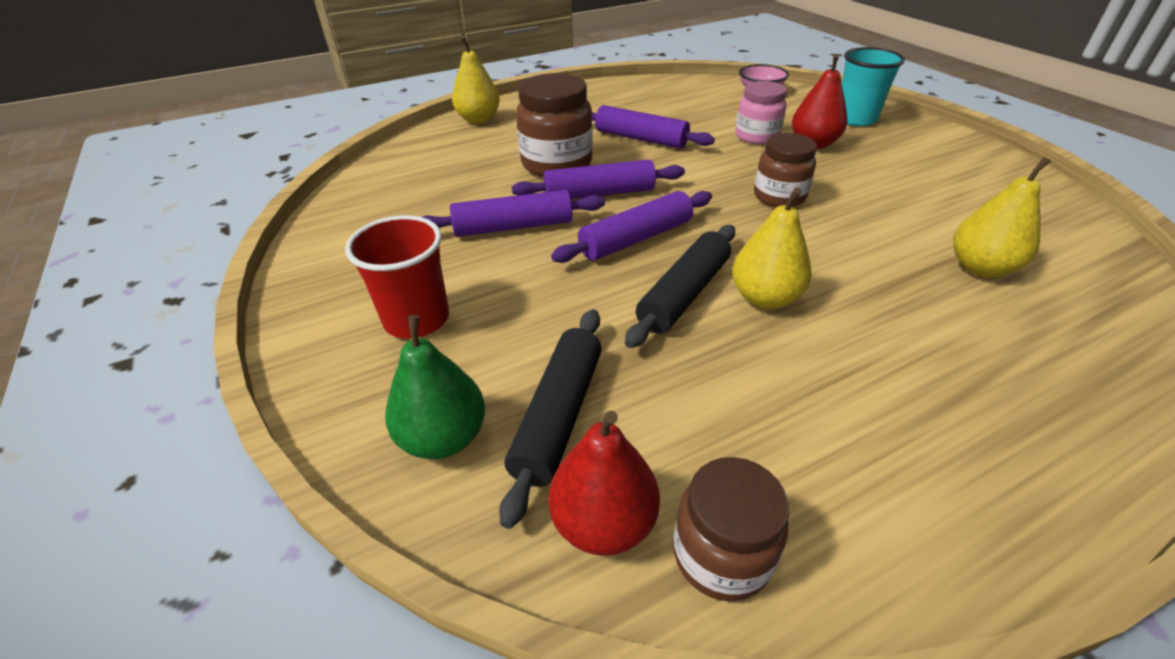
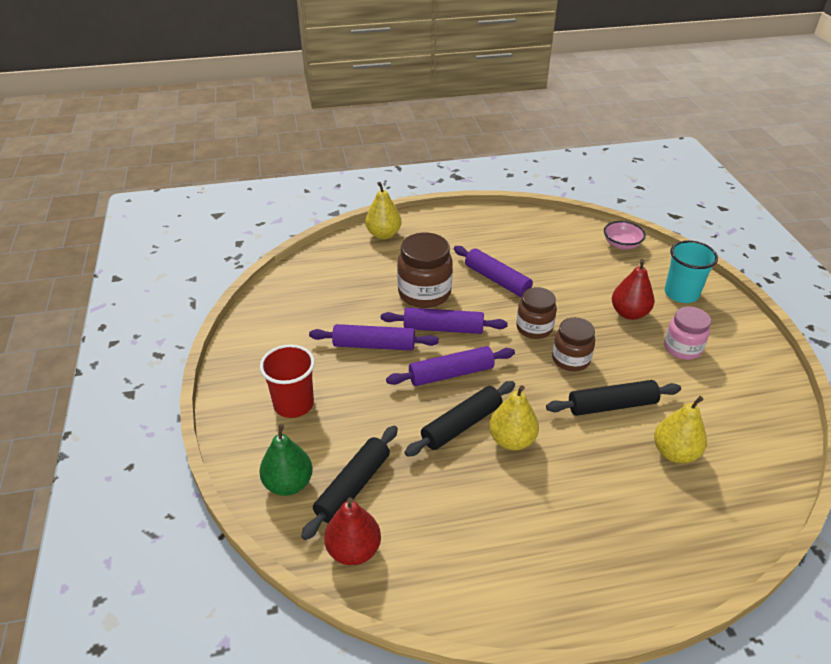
camera: 15 degrees right, 0 degrees up
(721, 555) = (404, 581): brown jar -> brown jar (534, 328)
(756, 136) = (588, 296): pink jar -> pink jar (682, 348)
(864, 233) = (612, 405): none -> black rolling pin

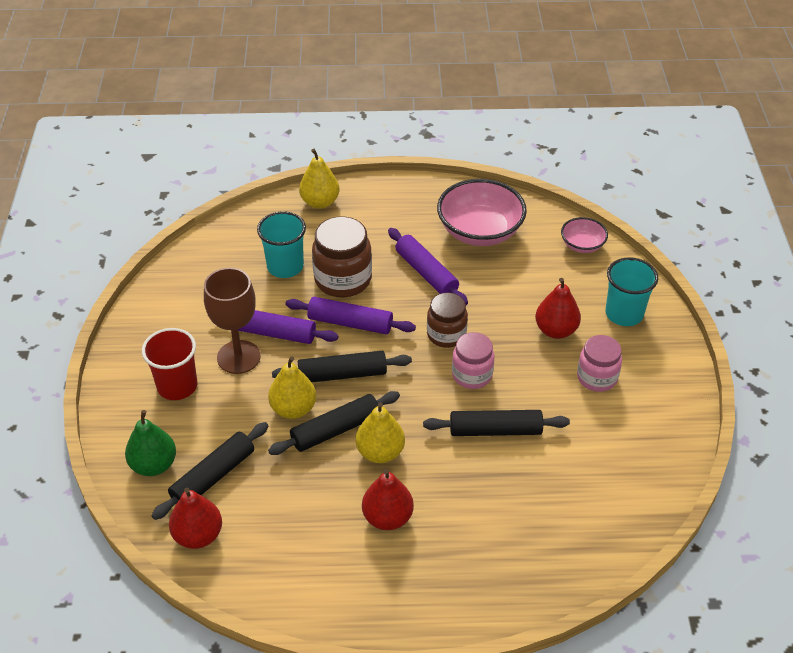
camera: 10 degrees right, 5 degrees up
(347, 370) = (238, 357): none -> brown goblet
(368, 288) = (285, 266): none -> turquoise cup
(451, 373) = (342, 374): purple rolling pin -> black rolling pin
(531, 243) = (480, 231): none -> pink bowl
(541, 502) = (387, 517): none -> red pear
(570, 359) = (472, 375): brown jar -> pink jar
(674, 453) = (539, 488): yellow pear -> yellow pear (293, 409)

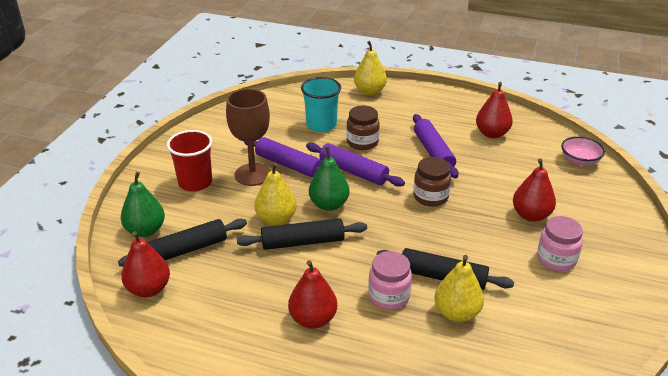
camera: 20 degrees right, 10 degrees down
(342, 374) = (329, 204): black rolling pin -> green pear
(343, 279) = (362, 142): brown jar -> brown jar, size x0.66
(380, 452) = (332, 268): yellow pear -> yellow pear (456, 313)
(472, 375) = (440, 230): pink jar -> pink jar (389, 296)
(480, 231) = (492, 134): pink bowl -> red pear
(624, 314) = (601, 217): turquoise cup -> none

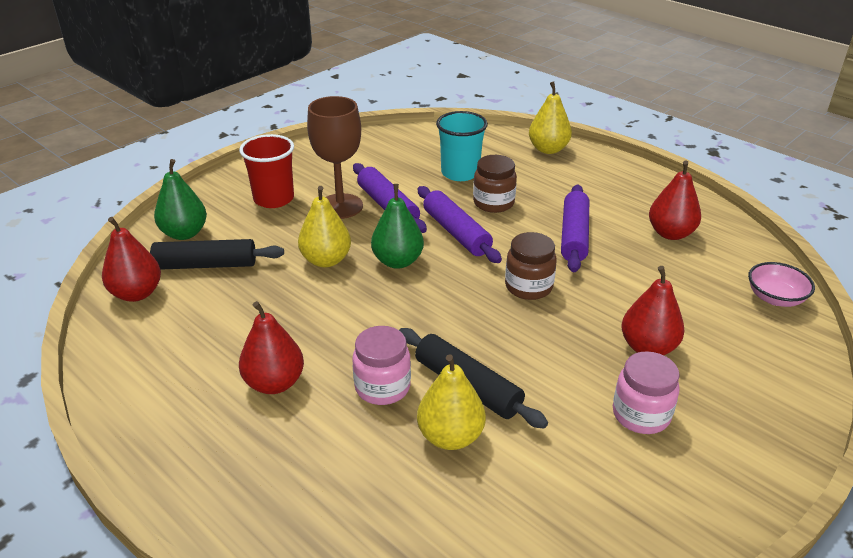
camera: 25 degrees right, 0 degrees up
(302, 242) = (334, 294): black rolling pin -> none

